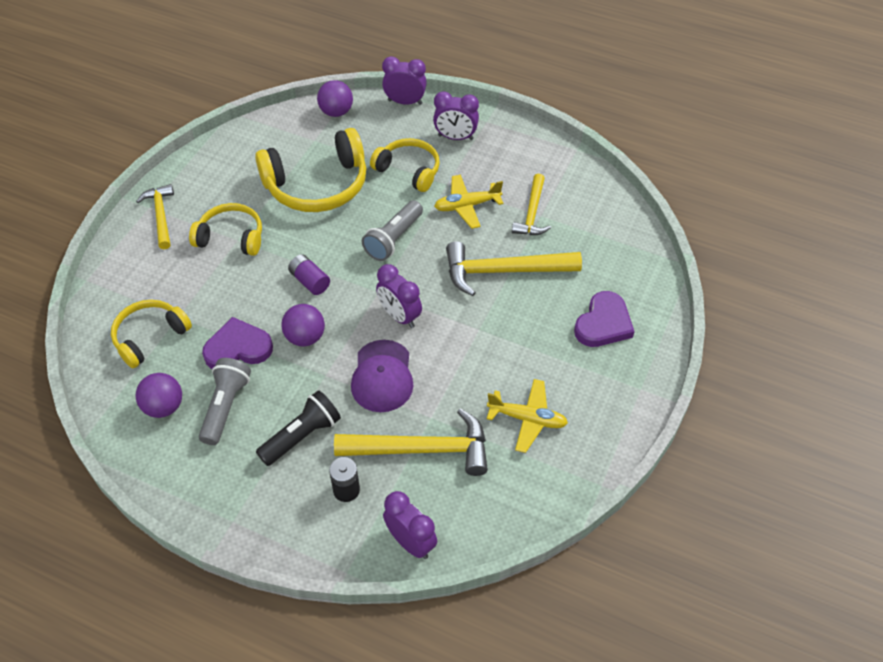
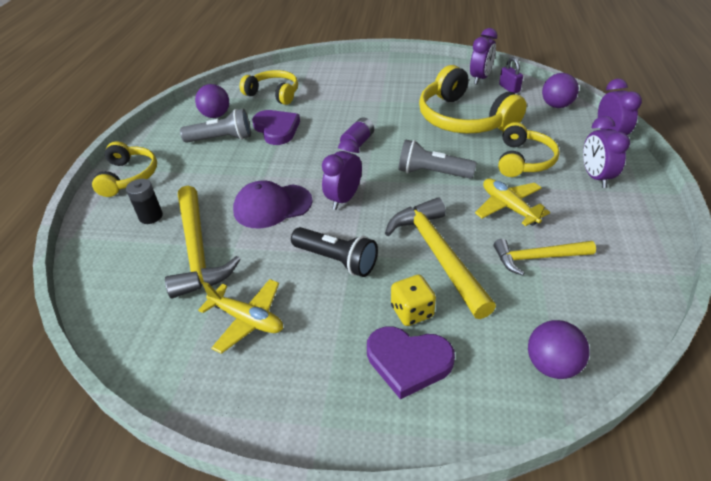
camera: 75 degrees right, 10 degrees down
(161, 215) = (383, 67): yellow hammer -> none
(231, 237) = (381, 98): yellow headphones -> yellow headphones (129, 176)
(283, 131) = (509, 88): none -> purple padlock
(302, 436) = (201, 180): black flashlight -> black flashlight (336, 260)
(305, 337) = (299, 156): purple ball -> purple ball (551, 365)
(411, 542) = (97, 268): purple clock -> purple clock (480, 78)
(527, 419) = (247, 319): yellow plane -> yellow plane turned 60 degrees counterclockwise
(558, 307) = (412, 311): none -> yellow dice

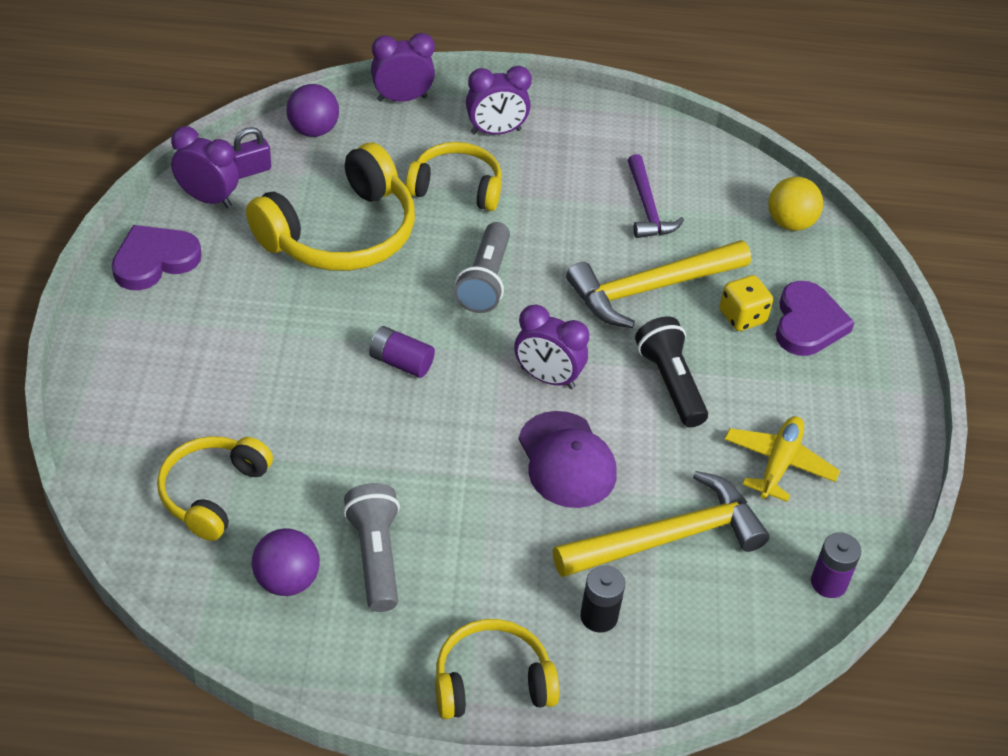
camera: 100 degrees left, 5 degrees up
(126, 338) = (828, 583): none -> purple battery
(277, 129) = (349, 475): purple heart -> purple heart (154, 260)
(336, 260) = (670, 383): black flashlight -> black flashlight turned 45 degrees counterclockwise
(508, 207) = (558, 217): yellow plane -> none
(537, 258) = (647, 207): yellow hammer -> purple hammer
(551, 365) = (790, 223): purple ball -> yellow ball

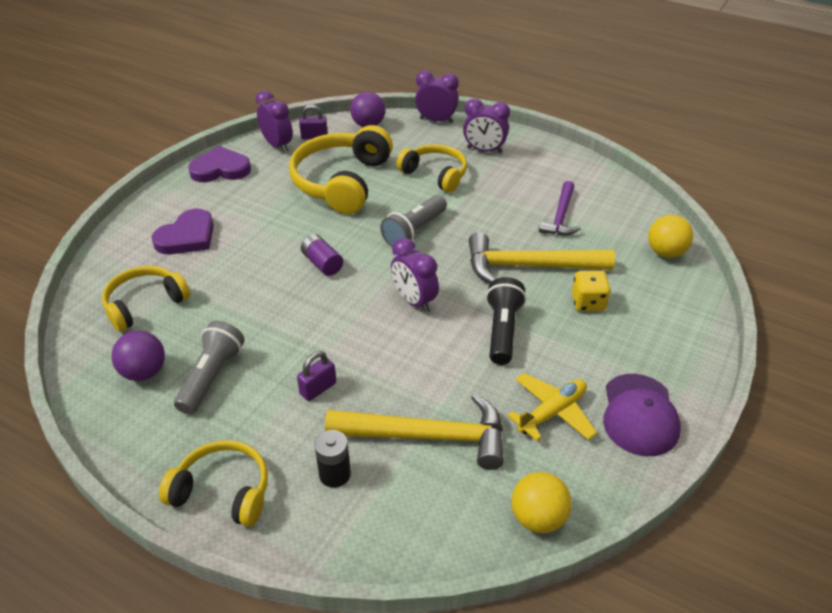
camera: 30 degrees right, 5 degrees down
(341, 233) = (342, 182): yellow headphones -> yellow headphones turned 120 degrees clockwise
(511, 526) = (318, 388): none -> purple padlock
(566, 460) = (389, 358): purple cap -> purple cap (639, 415)
(808, 323) = (639, 321): purple heart -> purple heart (187, 237)
(828, 583) = (538, 518): purple battery -> yellow ball

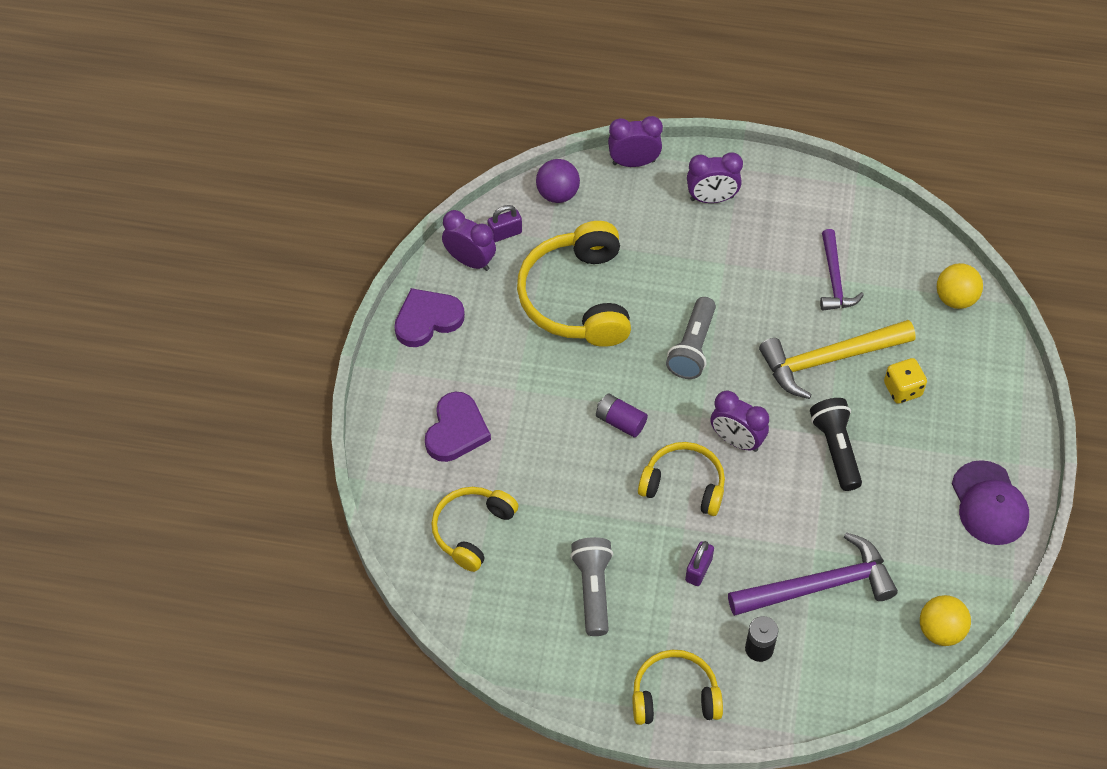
camera: 20 degrees left, 15 degrees up
(144, 372) = (526, 606): purple ball -> none
(428, 436) = (819, 586): yellow hammer -> purple hammer
(435, 174) = (675, 255): yellow headphones -> yellow headphones (684, 485)
(552, 412) = (915, 526): yellow plane -> none

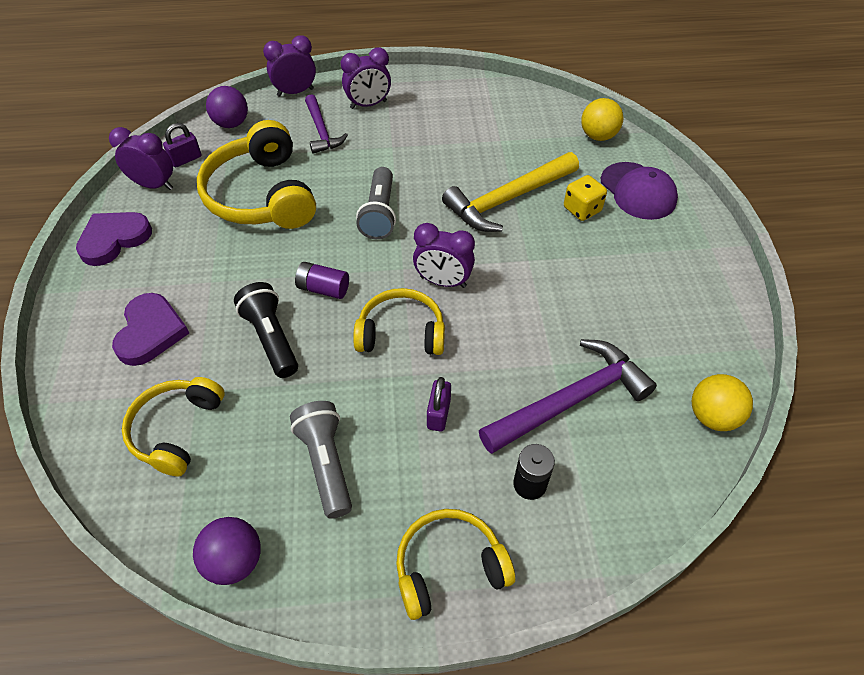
camera: 15 degrees left, 5 degrees down
(508, 649) = (234, 561): none -> purple ball
(834, 279) = (491, 141): purple hammer -> purple hammer (321, 131)
(836, 449) = (540, 270): black flashlight -> black flashlight (271, 338)
(989, 503) = (702, 286): purple cap -> purple cap (638, 191)

